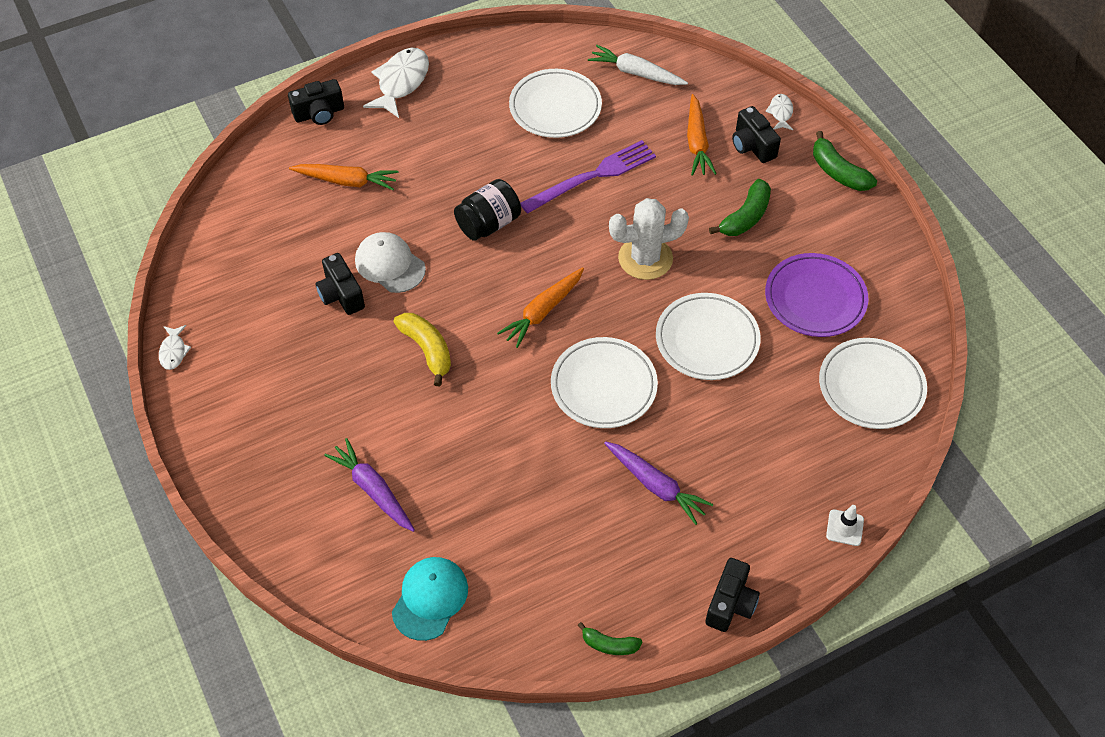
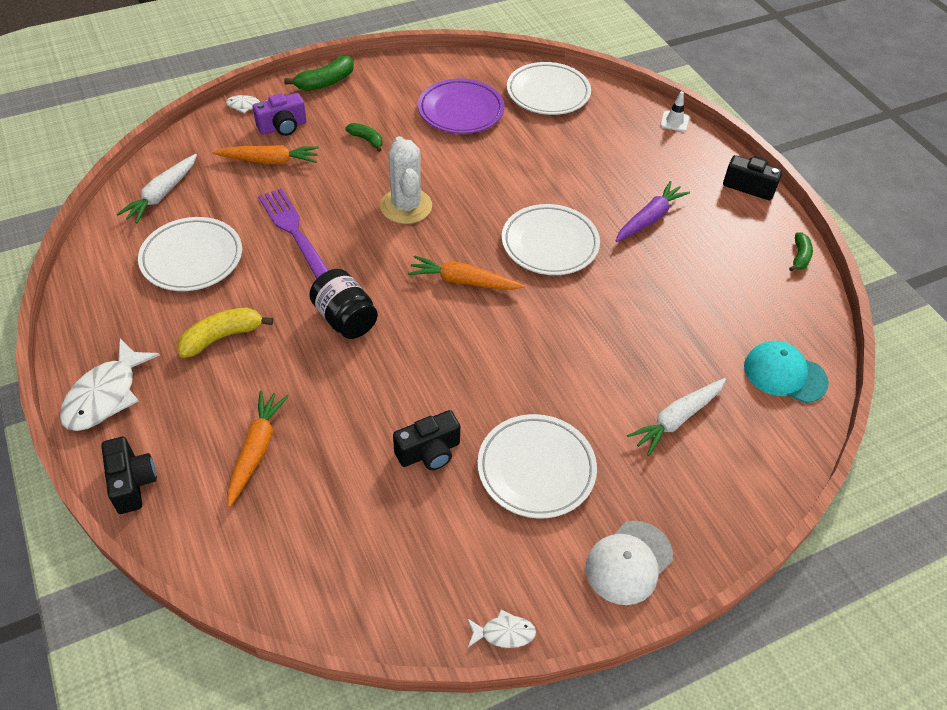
camera: 90 degrees left, 5 degrees down
(373, 490) = (677, 419): purple carrot -> white carrot
(390, 264) = (390, 406): white cap -> white cap (628, 562)
(401, 82) = (105, 395): white fish -> white fish turned 90 degrees counterclockwise
(427, 350) = (507, 373): yellow banana -> yellow banana (222, 337)
(543, 311) = (463, 281): orange carrot -> orange carrot turned 150 degrees clockwise
(707, 340) = (501, 175): white plate -> white plate (536, 469)
(745, 217) = (367, 140): green banana -> green banana, size x0.62
(752, 146) = (283, 127): black camera -> purple camera

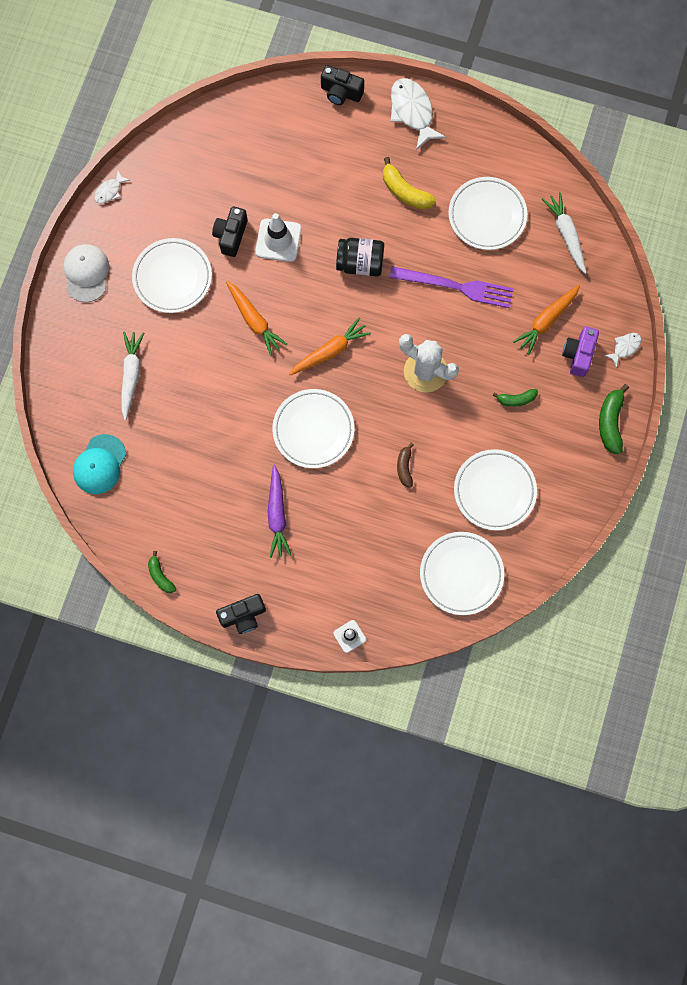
camera: 135 degrees right, 25 degrees up
(222, 337) = (405, 191): yellow banana -> yellow banana turned 120 degrees clockwise
(256, 450) = (309, 158): orange carrot -> orange carrot (254, 321)
(389, 405) = (278, 240): none -> white traffic cone
(461, 111) = (494, 491): purple plate -> white plate
(507, 169) = (404, 467): none -> brown banana
(784, 374) = (100, 464): turquoise cap -> turquoise cap turned 135 degrees clockwise

